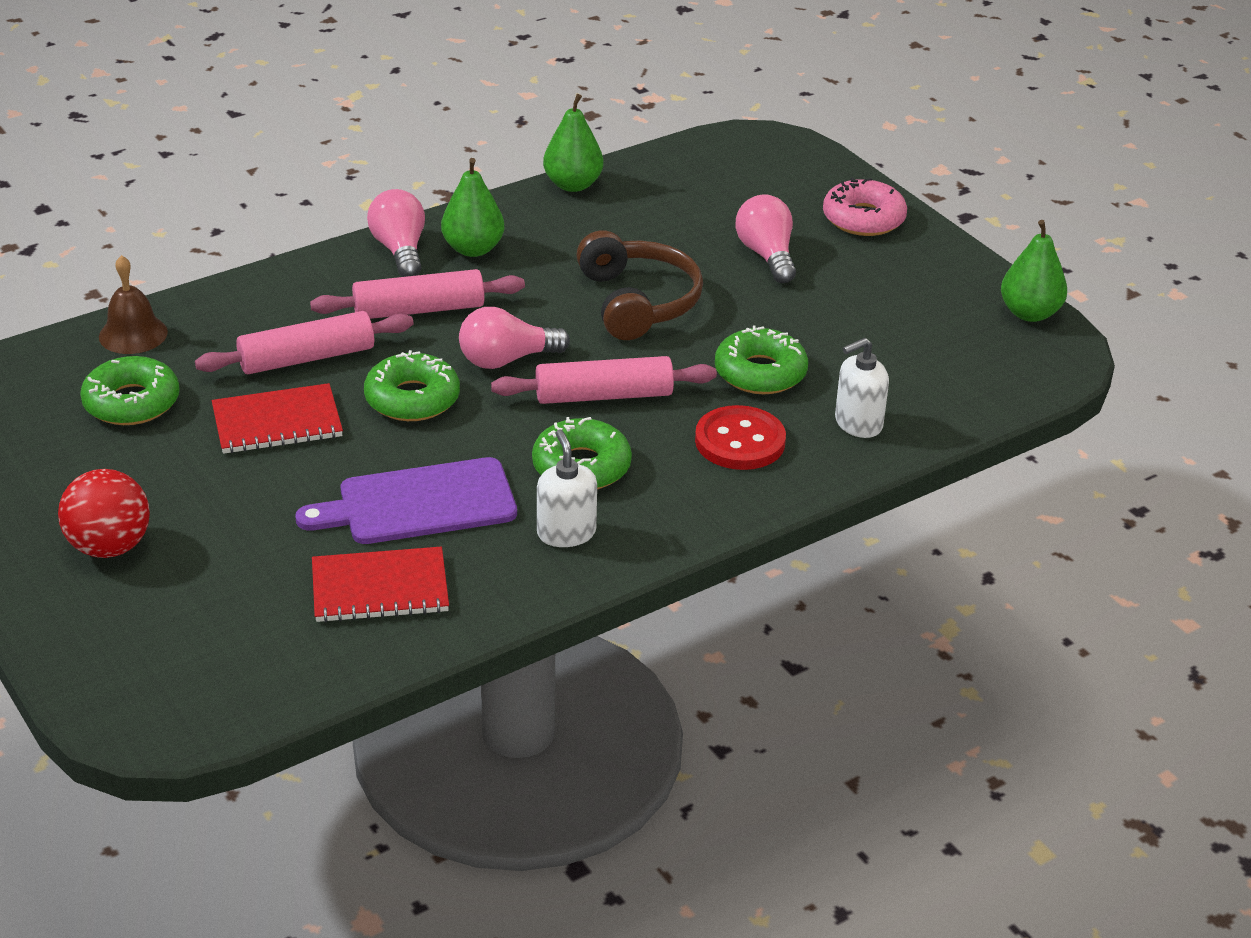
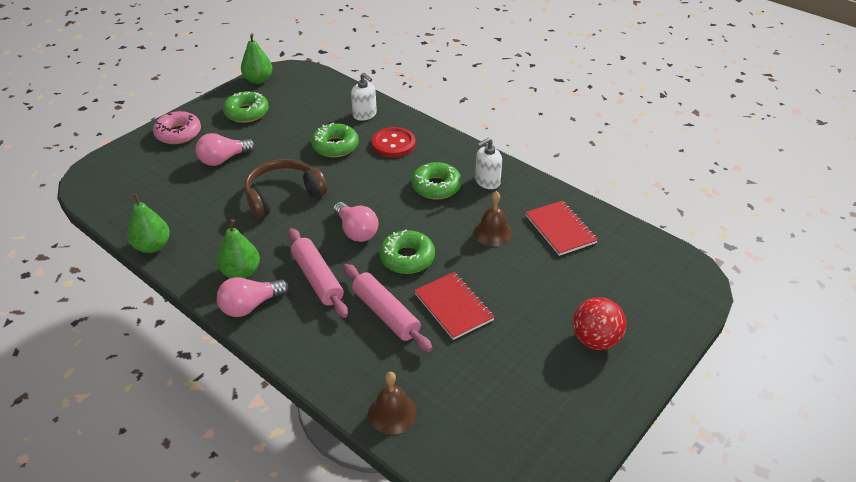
camera: 105 degrees left, 5 degrees up
(132, 402) = (466, 382): green donut -> green donut (246, 112)
(419, 503) = (493, 232): purple cutting board -> brown bell
(604, 396) = (375, 191): pink rolling pin -> none

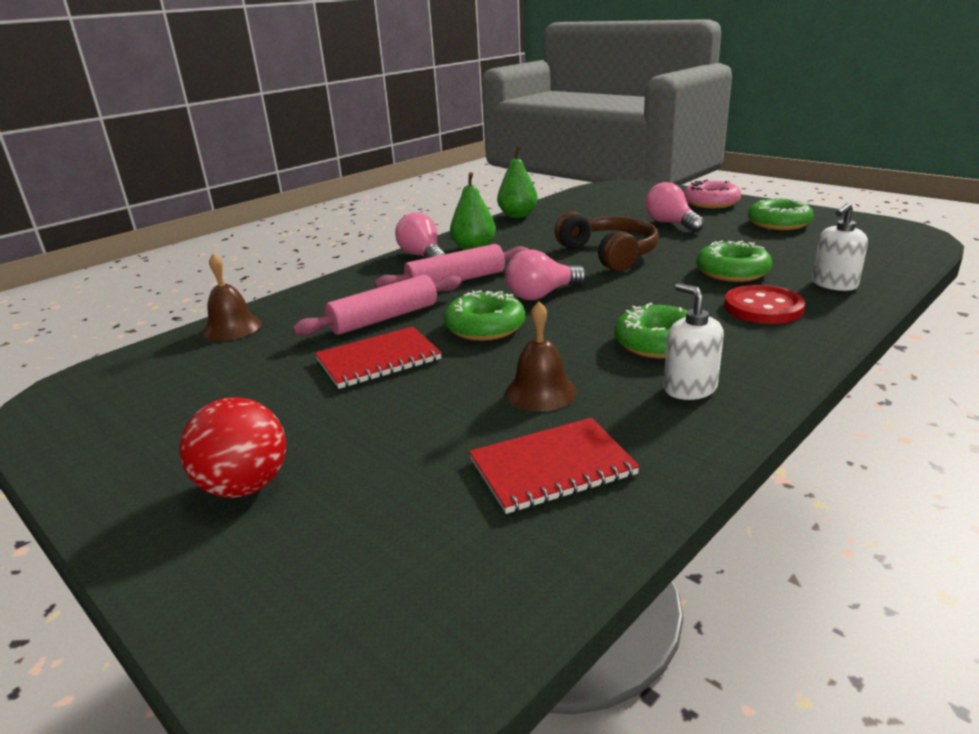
camera: 95 degrees right, 15 degrees down
(258, 80) = (865, 221): green pear -> none

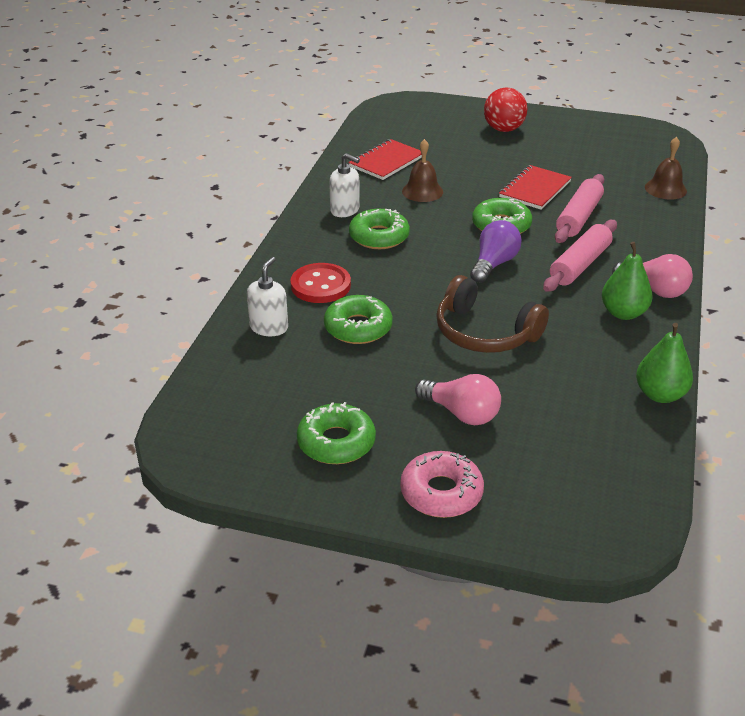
camera: 150 degrees right, 10 degrees up
(542, 294) = (494, 264): pink light bulb -> purple light bulb

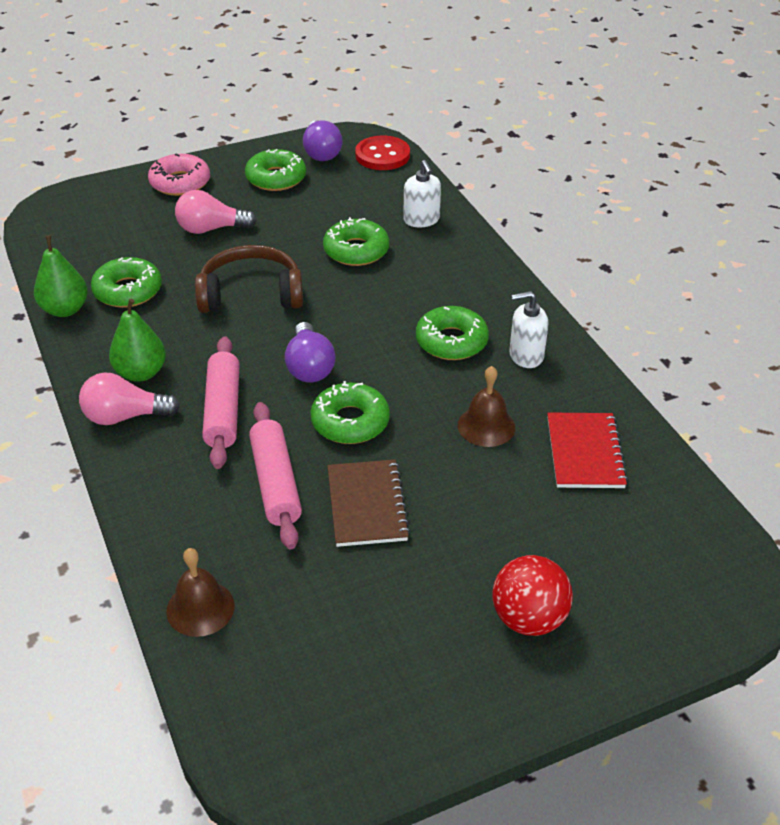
camera: 140 degrees right, 5 degrees up
(251, 451) = (321, 152): none -> purple light bulb
(320, 285) = (433, 269): red button -> red button (382, 155)
(535, 189) = (366, 505): red notebook -> brown notebook
(590, 386) = (128, 291): none -> green donut

